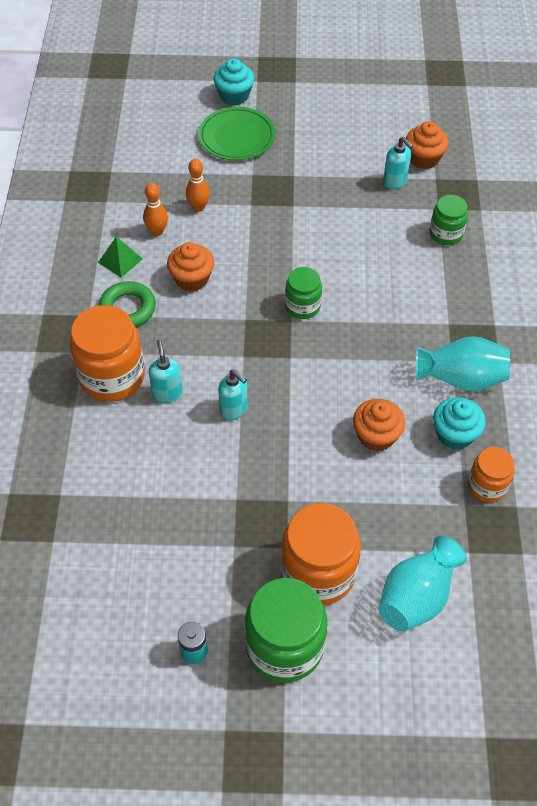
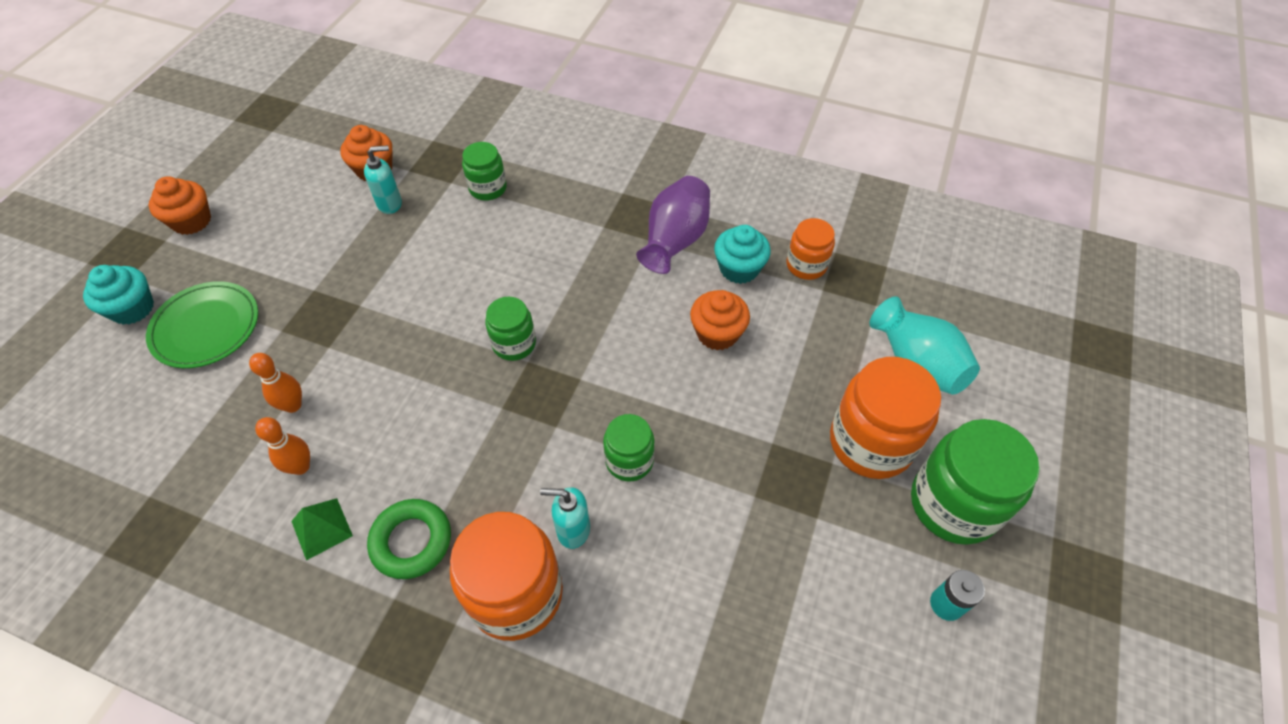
camera: 70 degrees left, 0 degrees up
(191, 279) = (406, 448): orange cupcake -> orange cupcake (191, 221)
(234, 410) = (629, 460): turquoise soap dispenser -> green jar
(461, 378) = (675, 240): turquoise vase -> purple vase

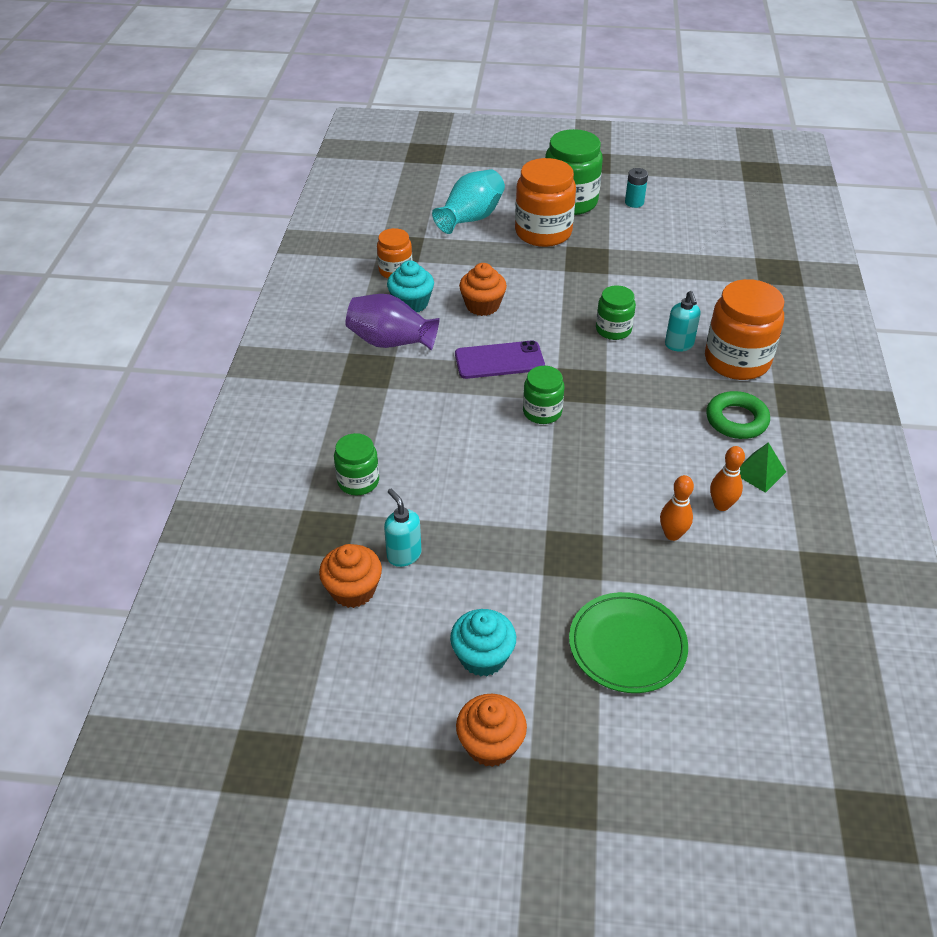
camera: 105 degrees left, 10 degrees down
(132, 308) = (636, 732): turquoise cupcake -> turquoise cupcake (483, 656)
(612, 326) = (499, 360): none -> purple phone

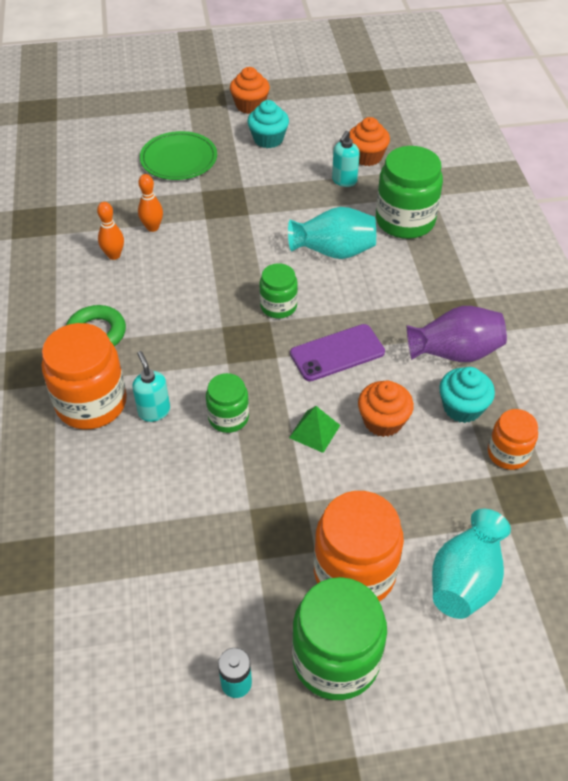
camera: 165 degrees right, 5 degrees up
(358, 481) = (405, 221): green jar -> green jar, size x1.77
(404, 555) = (344, 181): turquoise soap dispenser -> turquoise soap dispenser turned 75 degrees clockwise
(460, 460) = (334, 251): none -> turquoise vase
(759, 472) = (80, 288): green pyramid -> green pyramid (314, 431)

